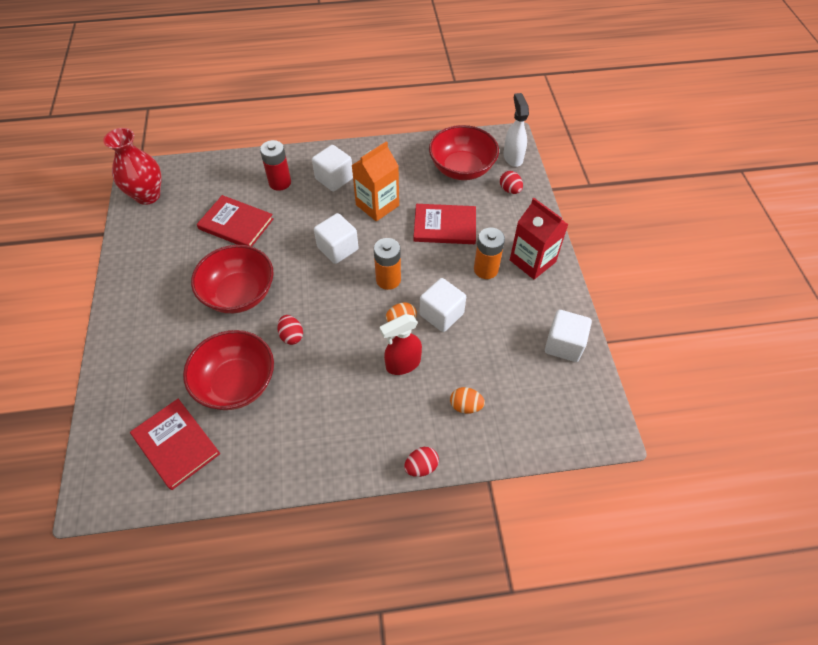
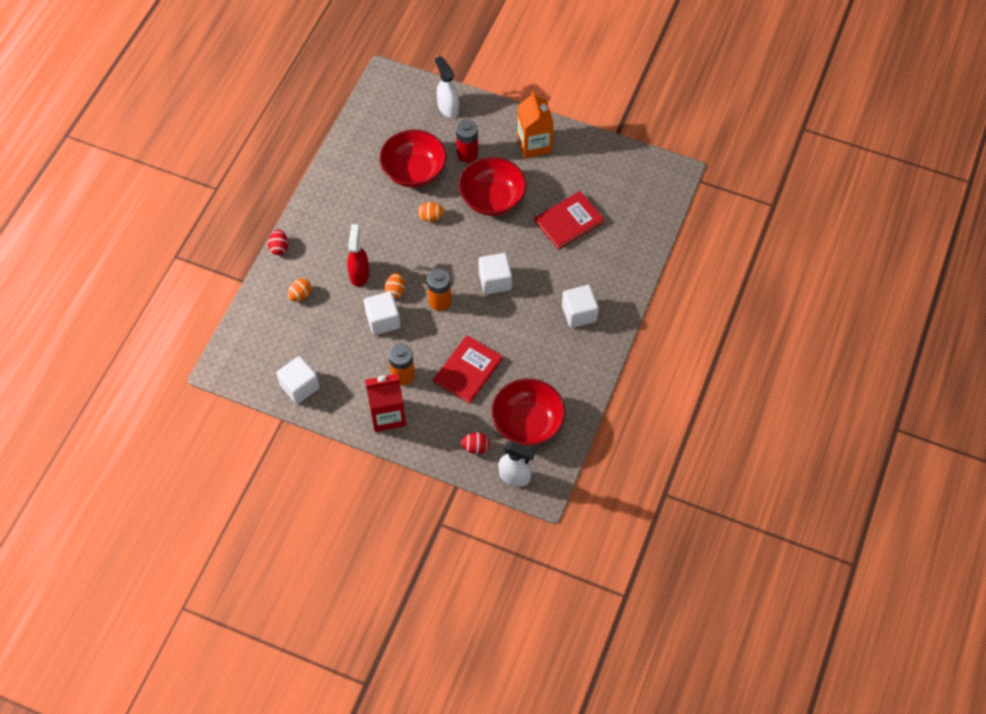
camera: 120 degrees right, 5 degrees up
(122, 397) = (448, 107): none -> white spray bottle
(147, 195) = (642, 172): red vase -> none
(176, 444) = (391, 125): red book -> none
(280, 182) = (600, 270): red battery -> red battery (467, 154)
(291, 336) = (431, 217): red egg -> orange egg
(377, 205) = (525, 331): orange carton -> orange carton (534, 144)

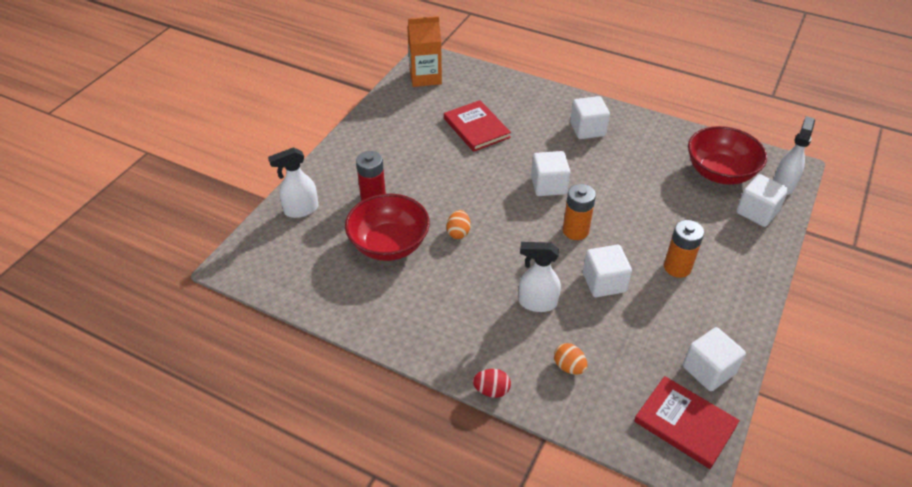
camera: 85 degrees left, 15 degrees down
(359, 274) = (537, 303): red spray bottle -> white spray bottle
(387, 415) = (732, 283): red carton -> none
(395, 291) = (562, 269): orange egg -> none
(468, 370) = (664, 213): red book -> red book (685, 423)
(475, 447) = (757, 212): red egg -> white cube
(492, 199) = (440, 181): red bowl -> none
(534, 144) = (372, 145): orange carton -> orange carton (425, 77)

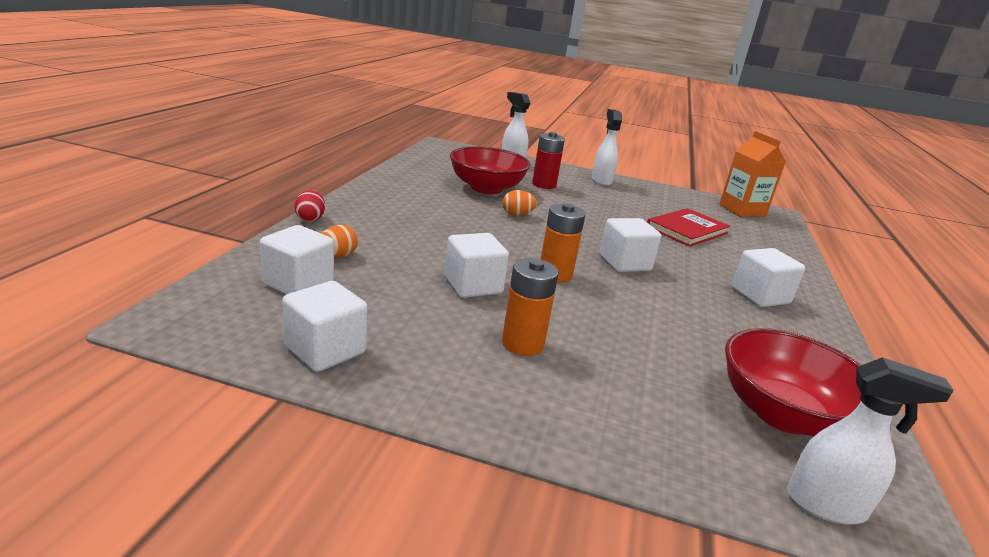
camera: 75 degrees right, 20 degrees down
(537, 303) = (429, 245): white spray bottle -> white spray bottle (601, 181)
(685, 423) = (237, 321): red book -> none
(757, 212) = (709, 450): white cube -> white cube (298, 284)

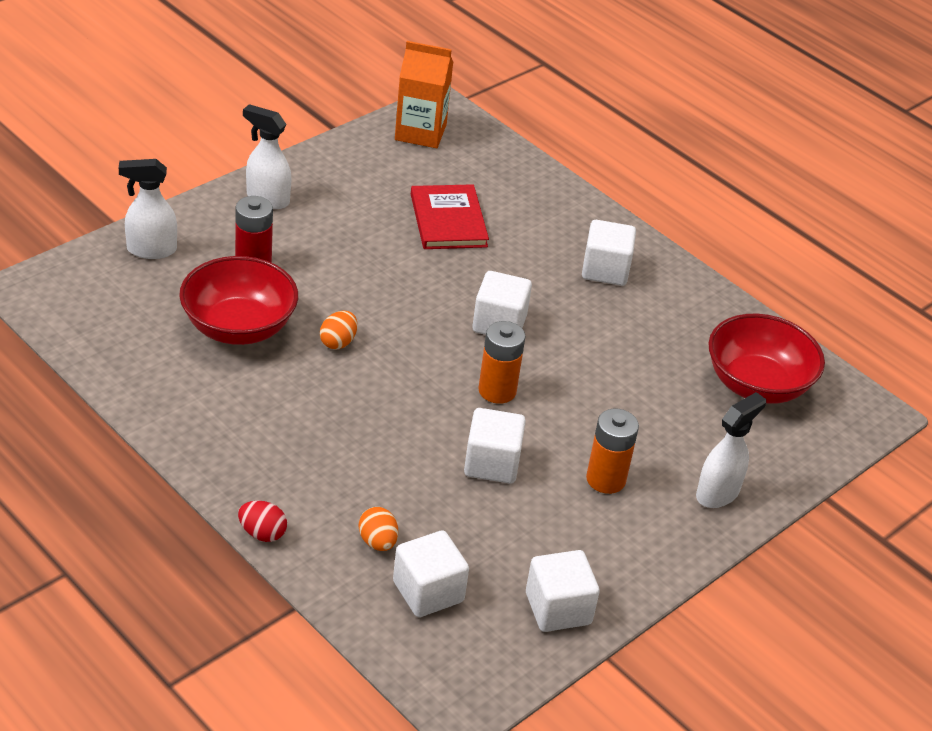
camera: 60 degrees left, 15 degrees up
(826, 505) = (838, 430): white spray bottle -> white spray bottle (718, 493)

